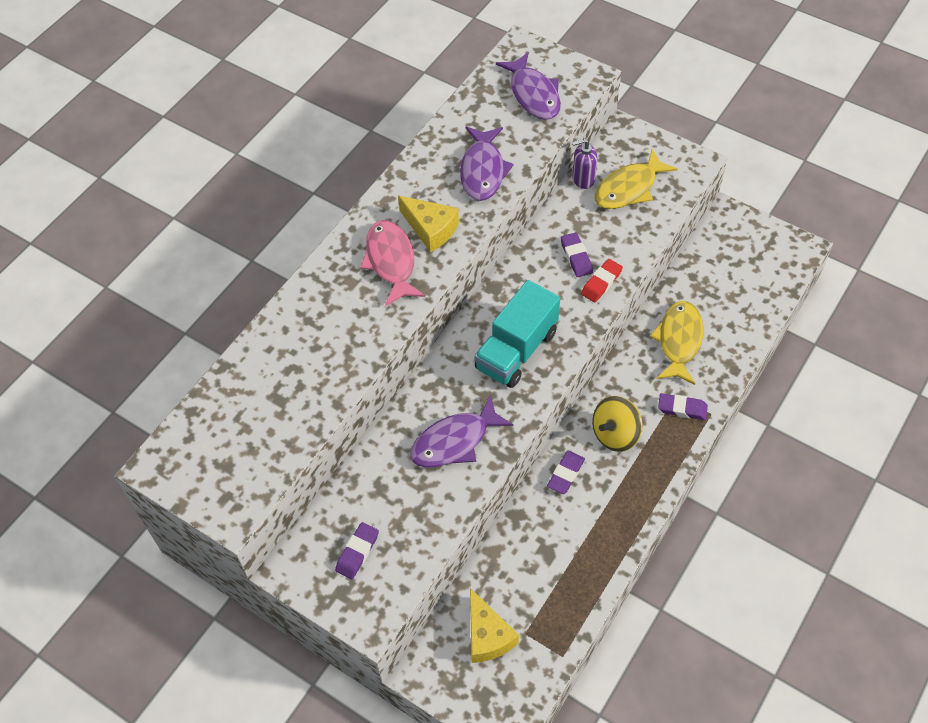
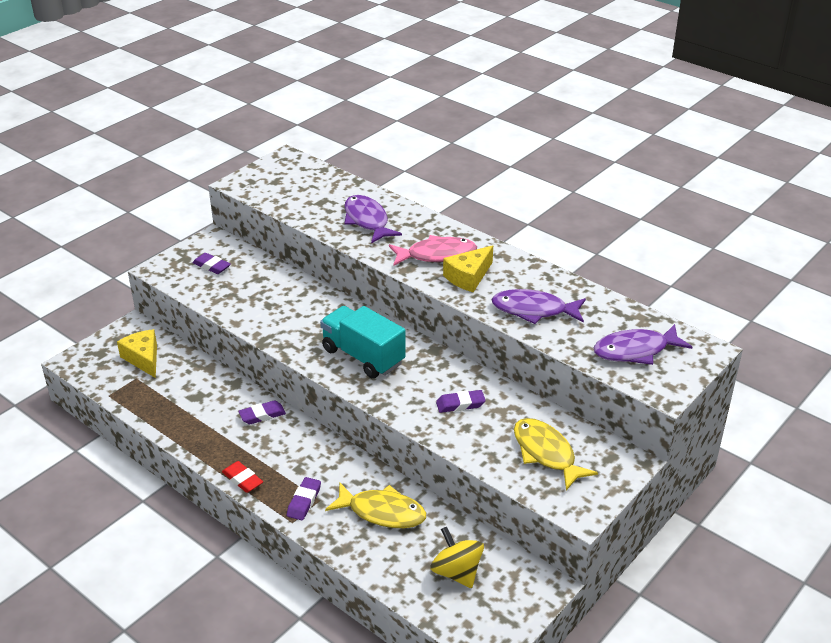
camera: 95 degrees right, 20 degrees down
(455, 441) = (285, 316): purple fish -> purple fish (367, 221)
(487, 635) = (143, 358): yellow cheese -> yellow cheese turned 75 degrees clockwise
(565, 474) = (262, 415): purple eraser -> purple eraser turned 60 degrees counterclockwise
(583, 179) = (561, 421): purple soap dispenser -> none
(601, 283) = (426, 417): red eraser -> red eraser (242, 479)
(615, 434) = (291, 451): yellow spinning top -> yellow spinning top (456, 572)

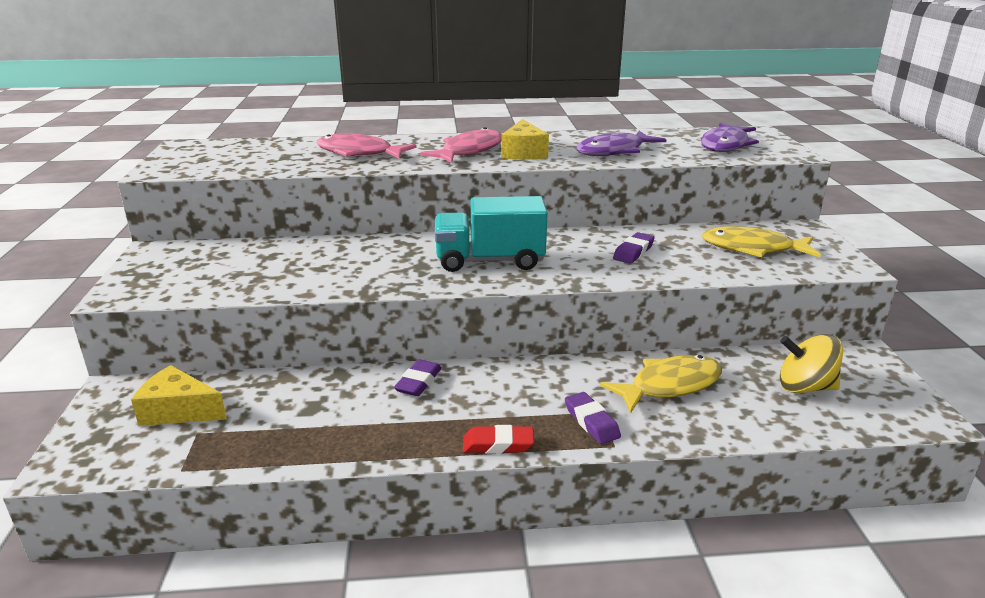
camera: 45 degrees left, 10 degrees down
(211, 266) = (191, 268): purple eraser -> none
(367, 221) = (359, 153): purple fish -> pink fish

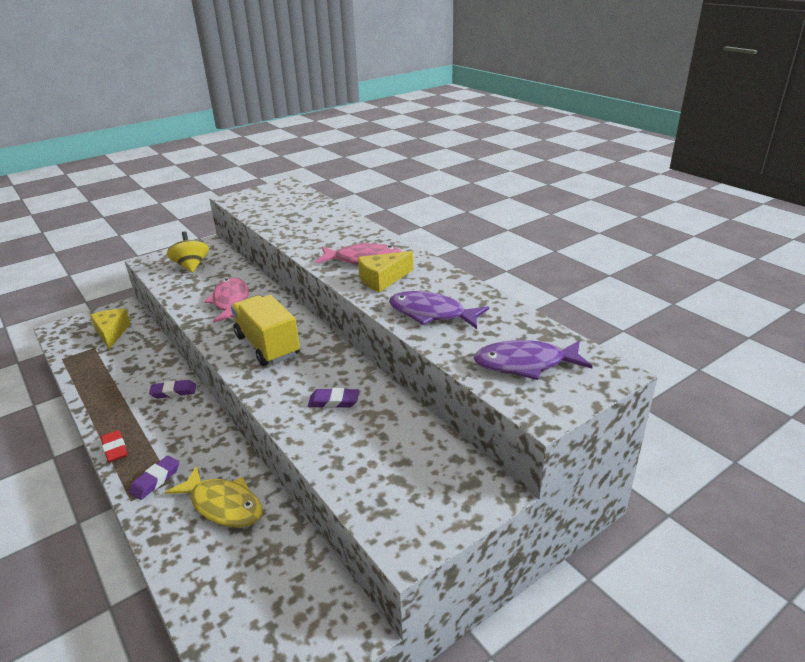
camera: 60 degrees right, 5 degrees up
(359, 153) = (319, 230): pink fish -> pink fish (231, 302)
(490, 261) = (267, 345): turquoise truck -> yellow truck
(752, 248) = (398, 467): yellow fish -> none
(805, 387) = (261, 591): yellow spinning top -> yellow spinning top (191, 266)

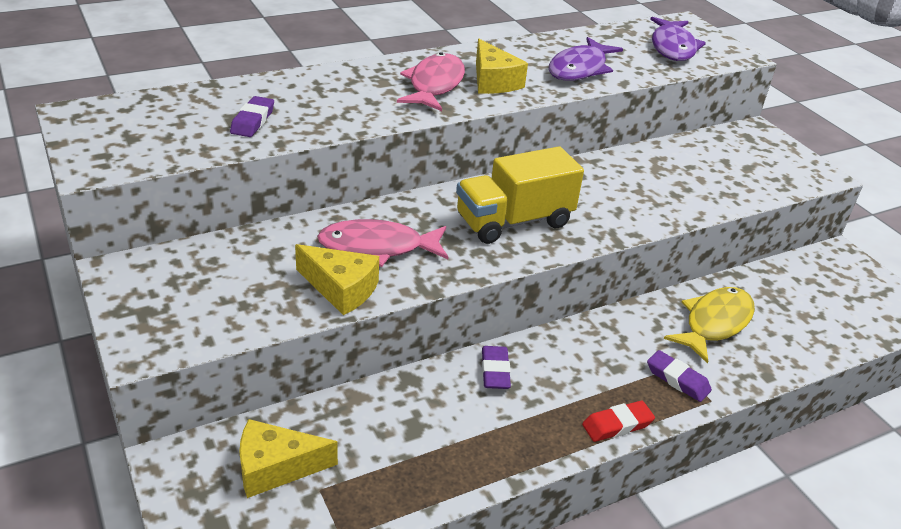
camera: 85 degrees left, 5 degrees up
(190, 297) = (341, 289): none -> yellow cheese
(191, 266) = (214, 289): yellow spinning top -> none
(334, 401) = (636, 186): purple eraser -> purple eraser (253, 121)

